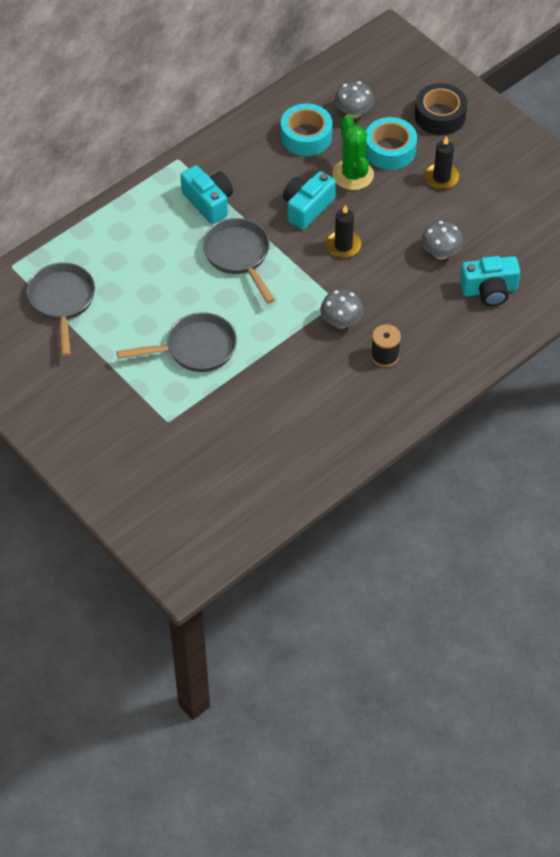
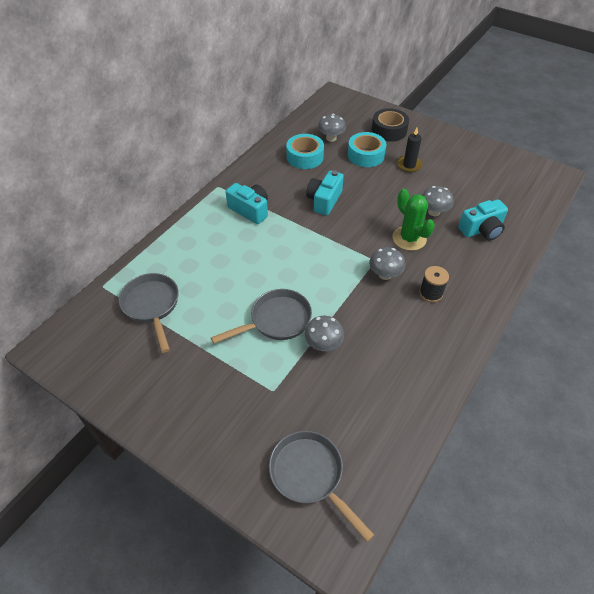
camera: 15 degrees left, 5 degrees down
(238, 386) = (323, 344): none -> grey mushroom
(239, 256) = (286, 242): grey pan -> grey pan (310, 475)
(343, 245) = (361, 220): black candle -> none
(353, 175) = (347, 174): green cactus -> green cactus (409, 238)

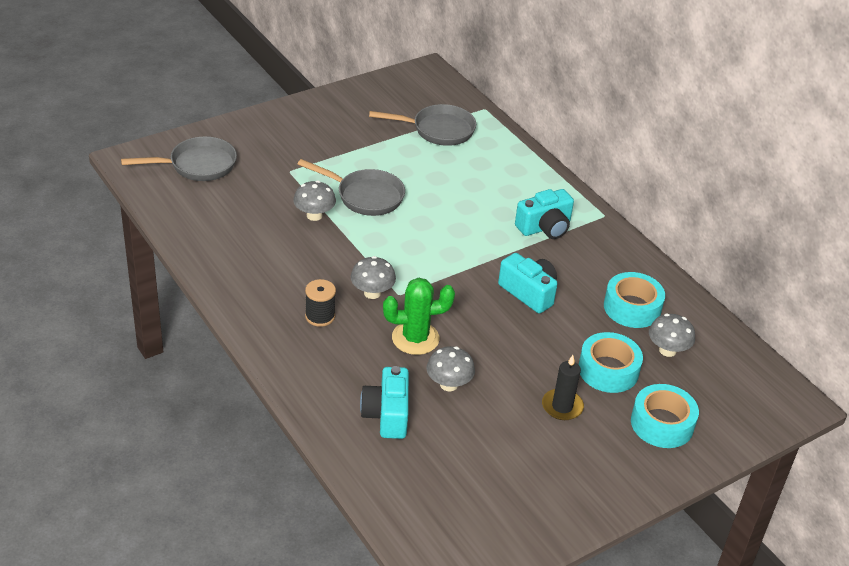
camera: 110 degrees right, 10 degrees down
(276, 320) = (365, 196): grey pan -> grey pan turned 60 degrees counterclockwise
(389, 130) = (662, 424): black tape -> turquoise tape

